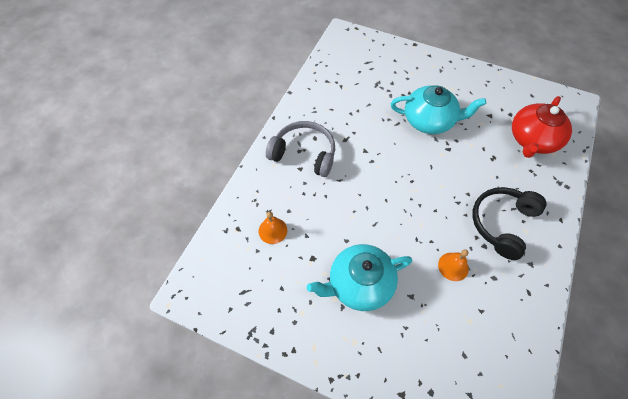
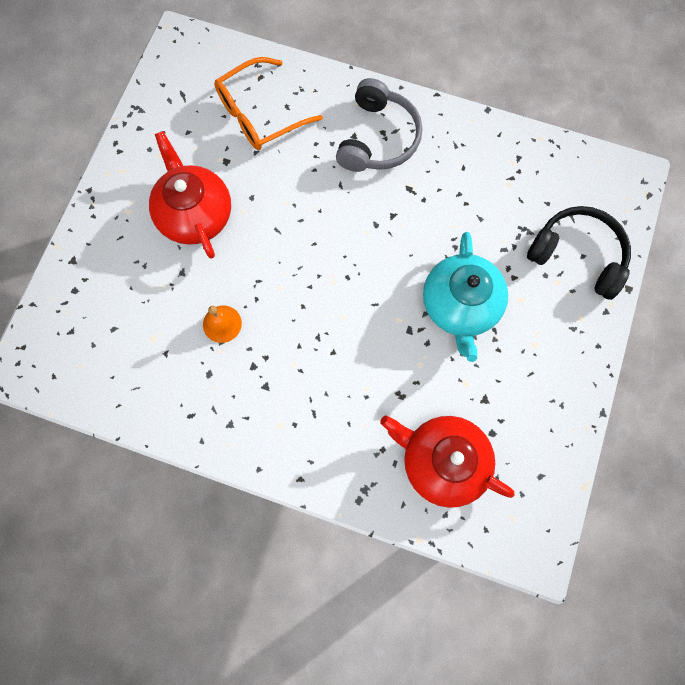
camera: 85 degrees right, 15 degrees up
(272, 230) = (260, 114): orange bell -> orange glasses
(359, 284) = (195, 214): turquoise teapot -> red teapot
(502, 223) = (288, 394): black headphones -> black headphones (577, 255)

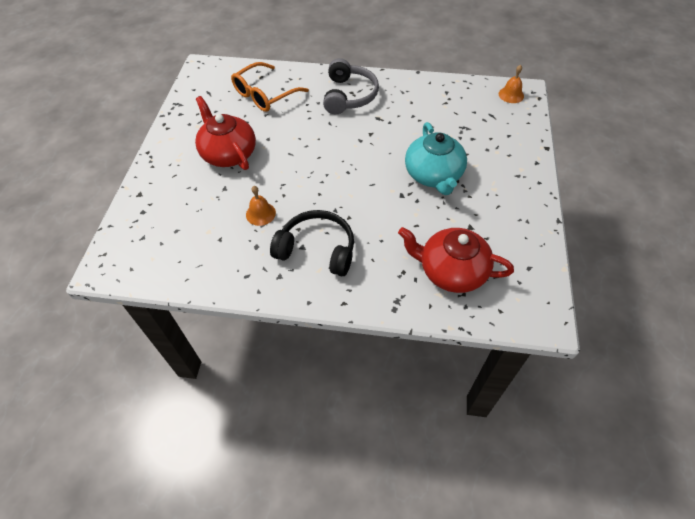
camera: 10 degrees left, 20 degrees down
(577, 255) = (505, 135): black headphones -> black headphones (317, 249)
(610, 181) = (511, 95): none -> orange bell

